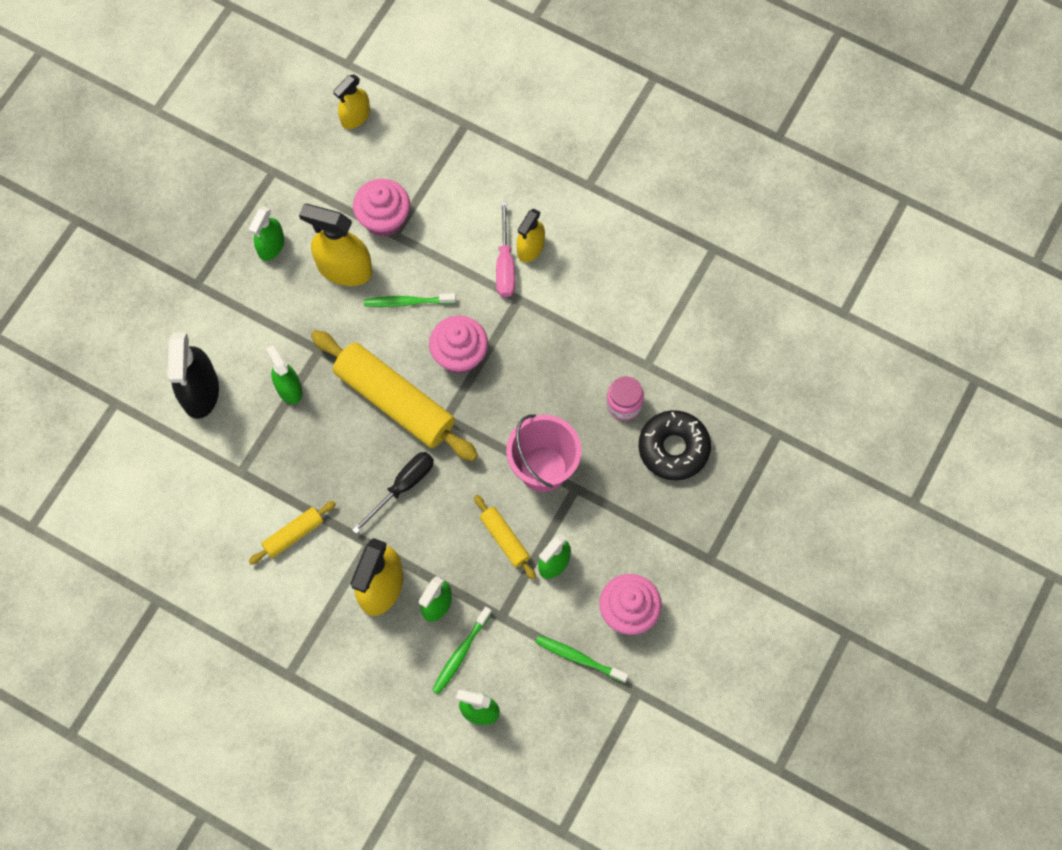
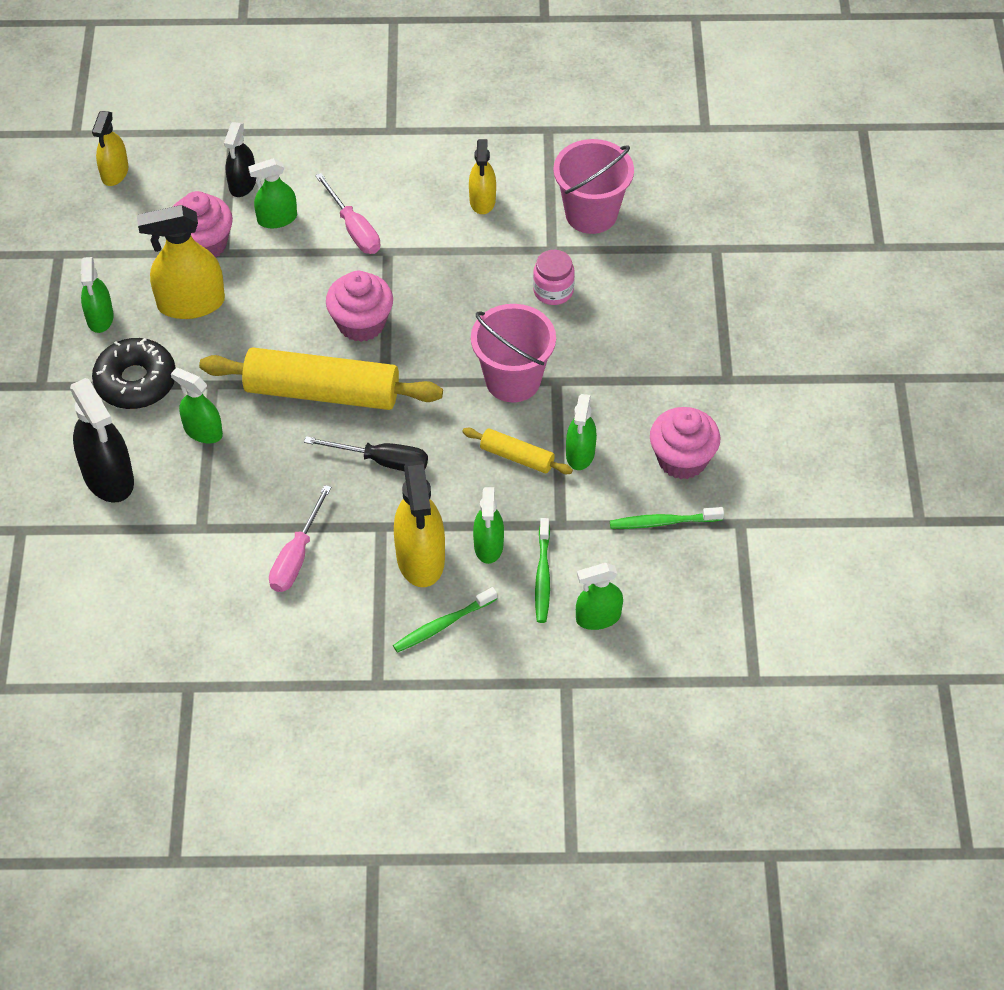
camera: 30 degrees left, 15 degrees down
(293, 535) = (296, 556): yellow rolling pin -> pink screwdriver
(402, 487) = (382, 461): black screwdriver -> black screwdriver turned 90 degrees clockwise
(407, 302) = (276, 303): green toothbrush -> green toothbrush (443, 625)
(445, 177) = (242, 184): none -> black spray bottle
(452, 224) = (277, 219): none -> green spray bottle
(530, 248) = (370, 205): yellow spray bottle -> yellow spray bottle (482, 200)
(673, 448) = (627, 305): black donut -> black donut (136, 381)
(698, 348) = (591, 214): none -> pink bucket

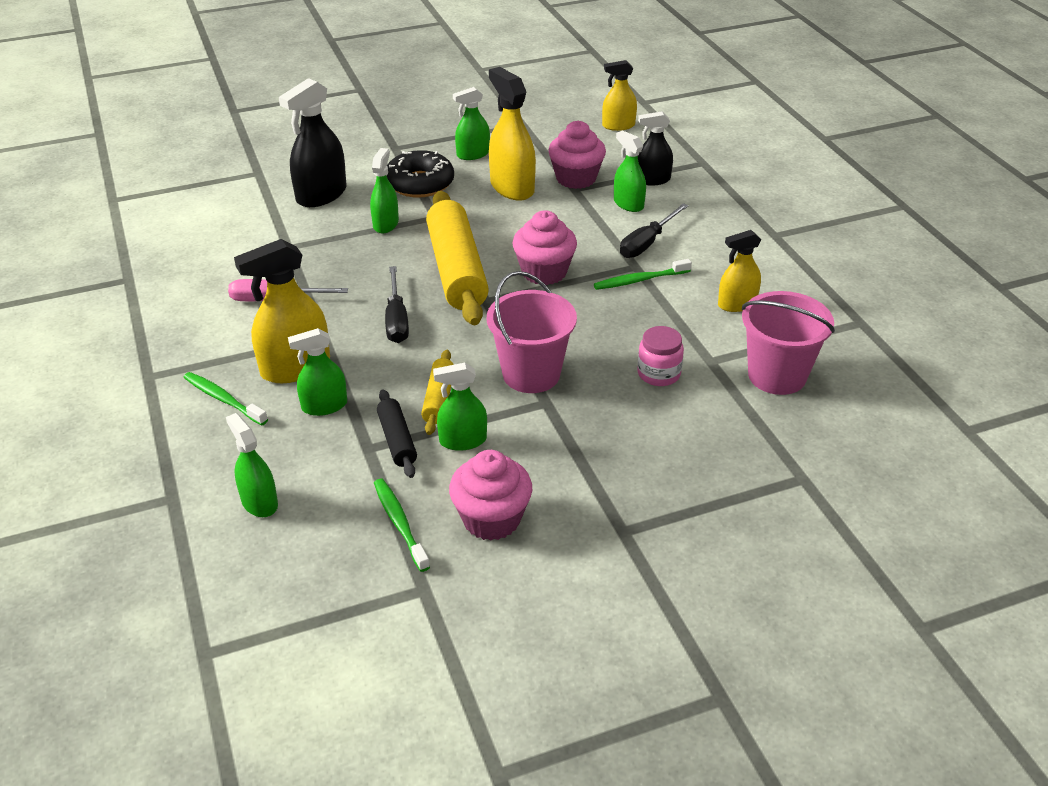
camera: 70 degrees right, 15 degrees down
(354, 229) = (647, 243): pink screwdriver -> black screwdriver
(543, 576) = (299, 450): green toothbrush -> green toothbrush (640, 280)
(559, 501) = (397, 440): none -> black rolling pin

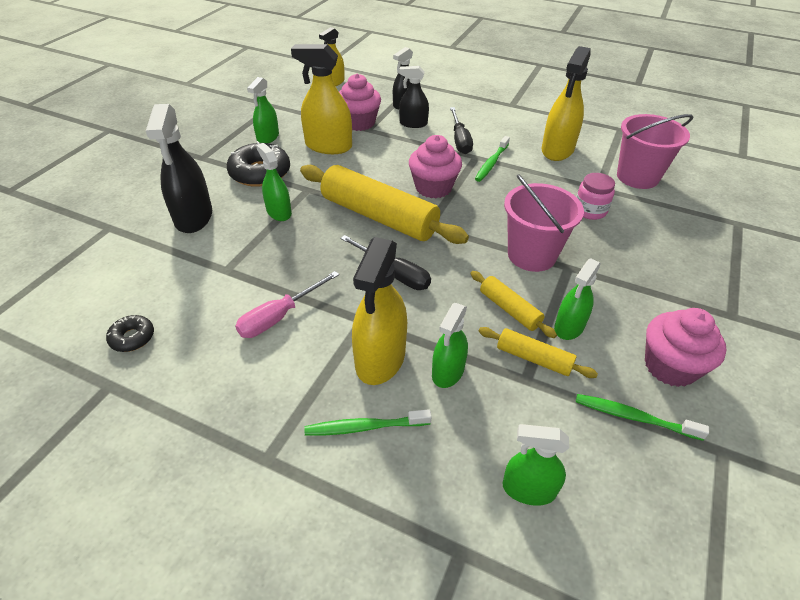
camera: 45 degrees left, 5 degrees up
(175, 258) = (132, 338): none -> black donut
(397, 440) = (533, 358): black rolling pin -> yellow rolling pin
(628, 204) = (413, 123): green spray bottle -> black spray bottle
(737, 304) = (557, 150): yellow spray bottle -> yellow spray bottle, size x1.62

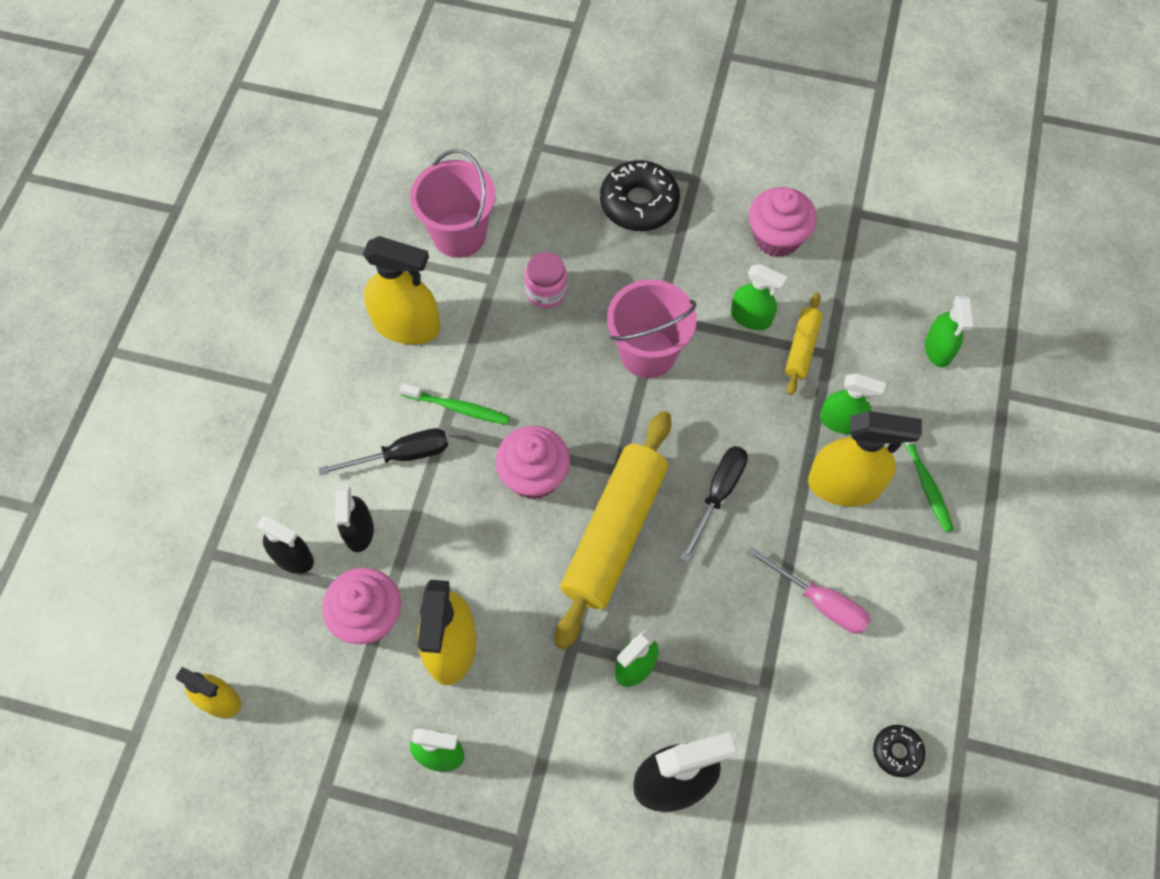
camera: 100 degrees left, 20 degrees up
(260, 173) = (546, 728): black donut -> black donut (639, 203)
(509, 309) = (742, 372): yellow rolling pin -> none
(634, 417) = (843, 271): green toothbrush -> none

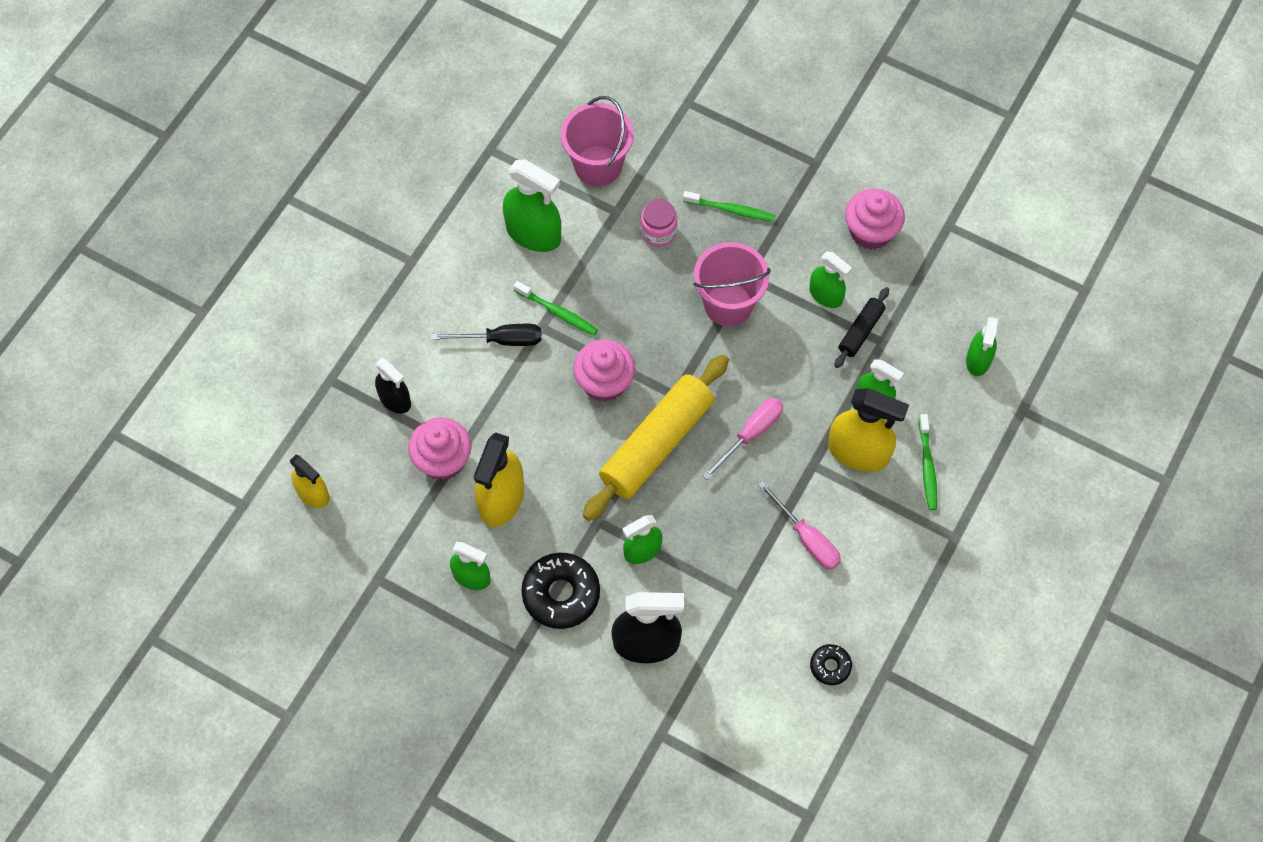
camera: 15 degrees right, 0 degrees up
(359, 531) = (452, 391): black spray bottle -> none
(406, 325) = (533, 233): yellow spray bottle -> green spray bottle
(619, 249) = (731, 210): none -> green toothbrush
(639, 203) = (760, 174): black donut -> black donut (561, 594)
(718, 494) = (751, 434): black screwdriver -> pink screwdriver
(801, 348) = (860, 331): yellow rolling pin -> black rolling pin

